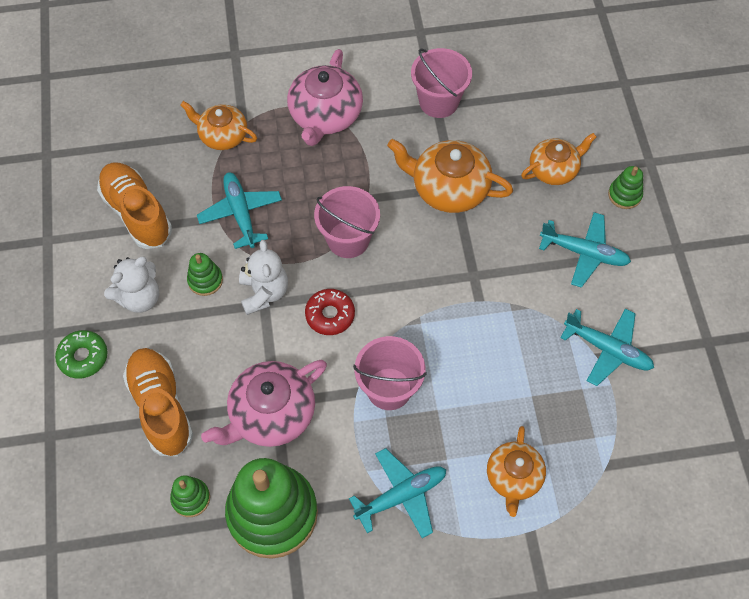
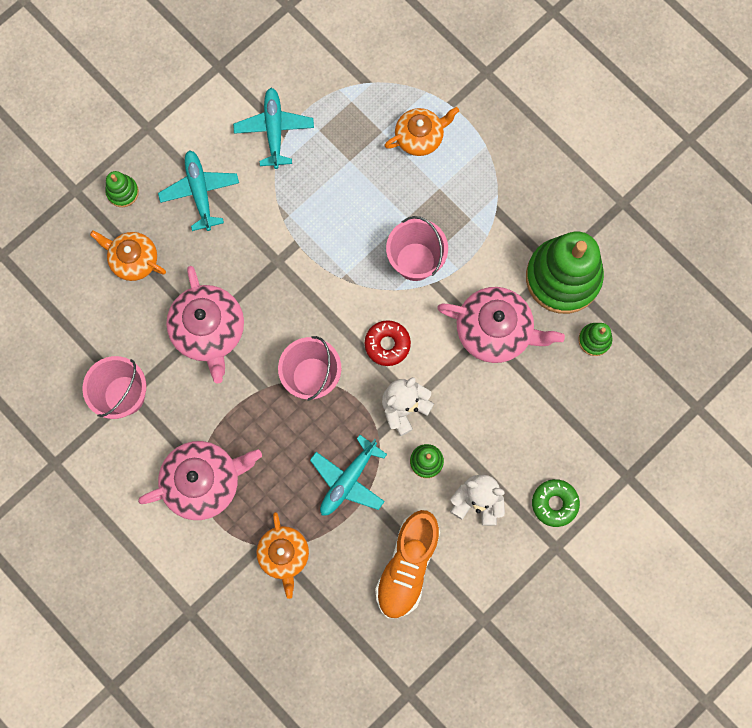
camera: 125 degrees left, 15 degrees up
(161, 407) = (548, 413): orange shoe -> none
(401, 495) = (487, 201): turquoise plane -> none
(448, 188) = (209, 330): orange teapot -> pink teapot

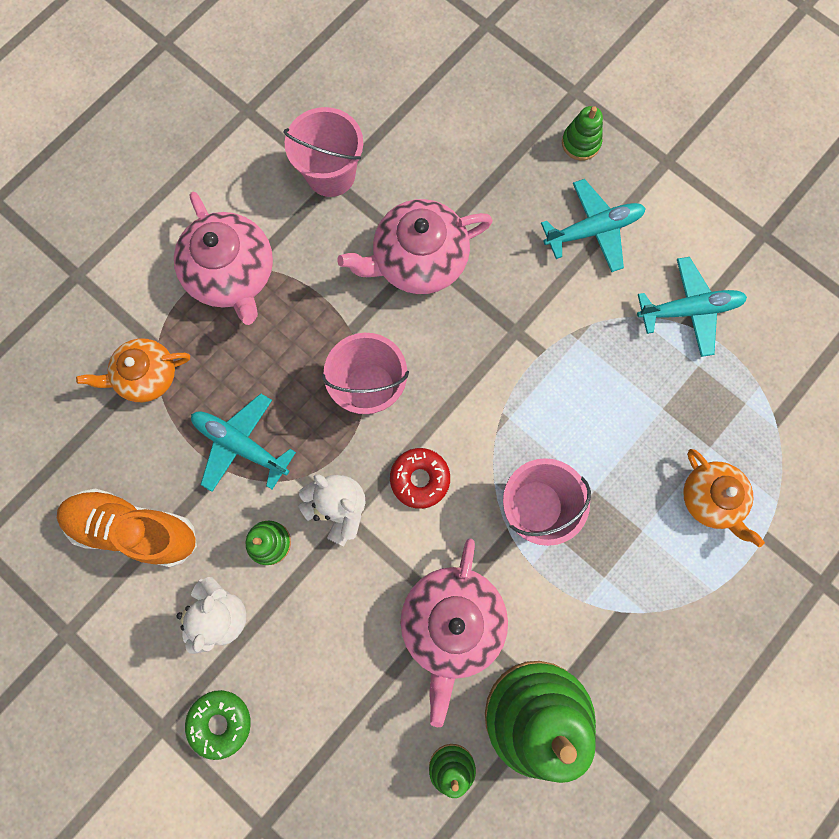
camera: 85 degrees right, 0 degrees up
(133, 260) = (497, 165): orange teapot -> none

